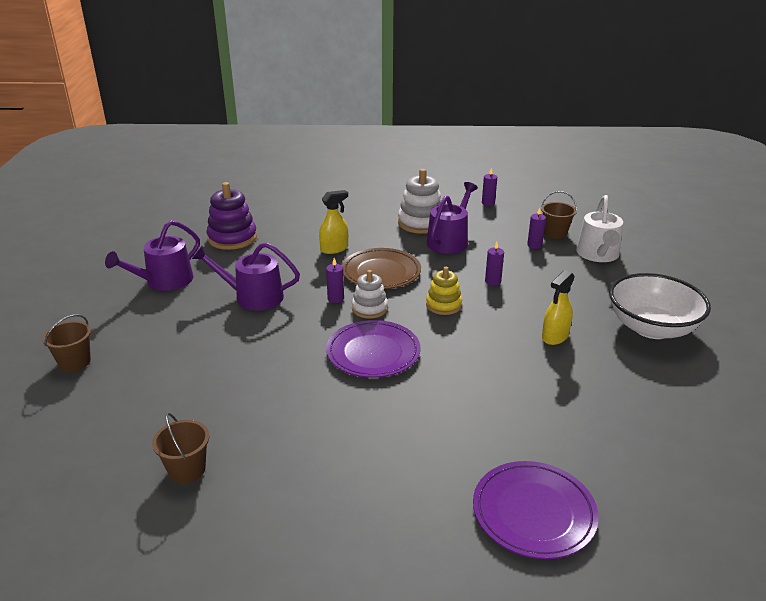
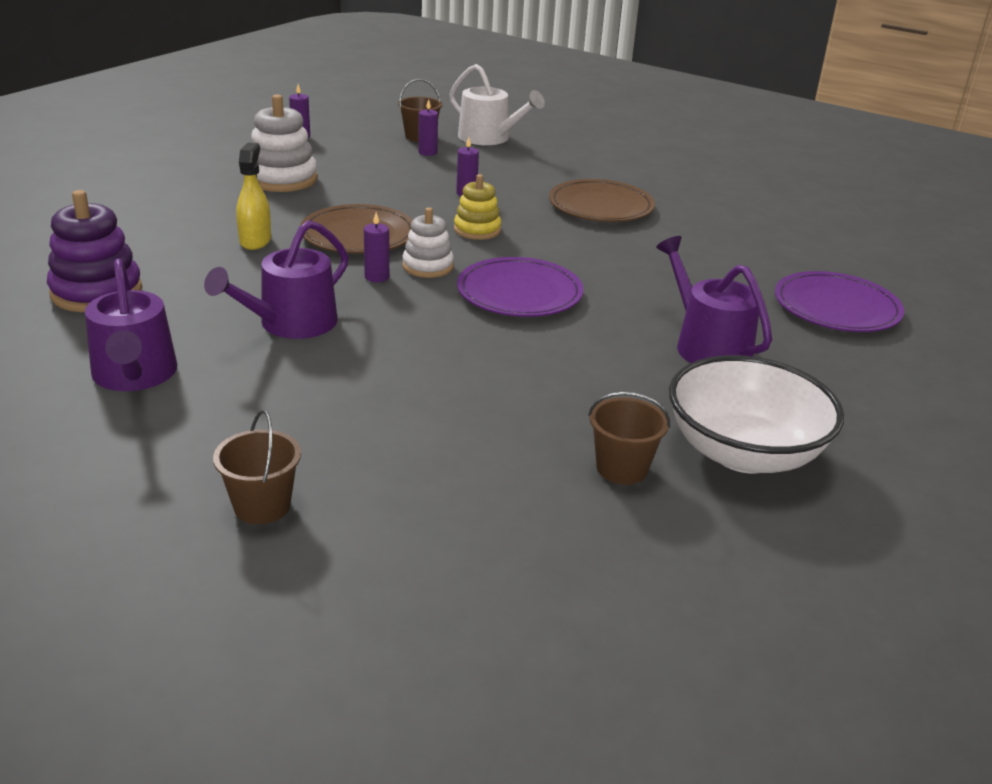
camera: 60 degrees left, 0 degrees up
(449, 241) = (349, 181): purple watering can -> purple watering can (707, 346)
(555, 337) = (600, 206): yellow spray bottle -> brown plate
(651, 328) = (635, 169): white bowl -> white bowl (743, 453)

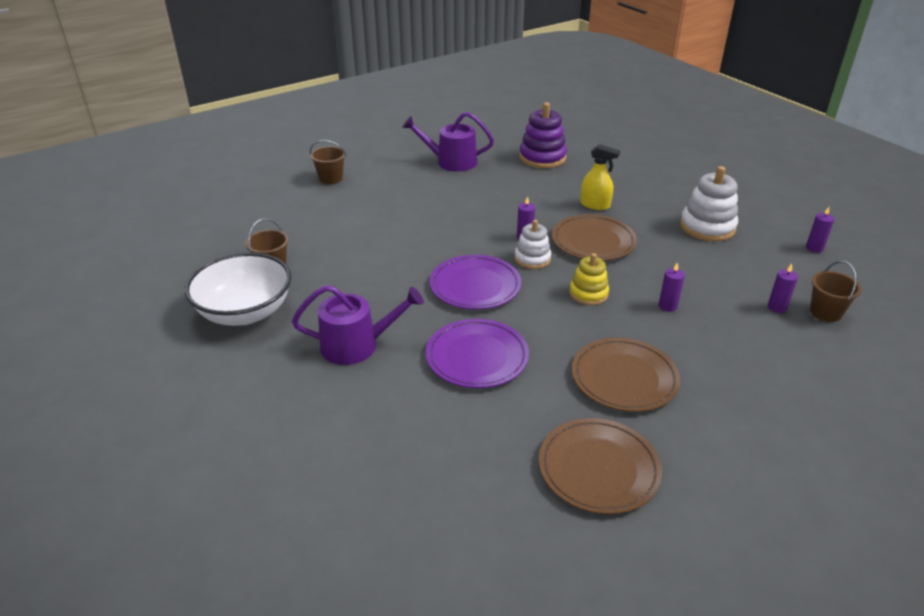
camera: 115 degrees right, 5 degrees up
(291, 324) = (478, 202): purple watering can -> none
(489, 138) = (829, 358): white watering can -> none
(721, 210) = (598, 469): none -> brown plate
(836, 308) = (361, 448): purple plate -> purple plate (477, 357)

